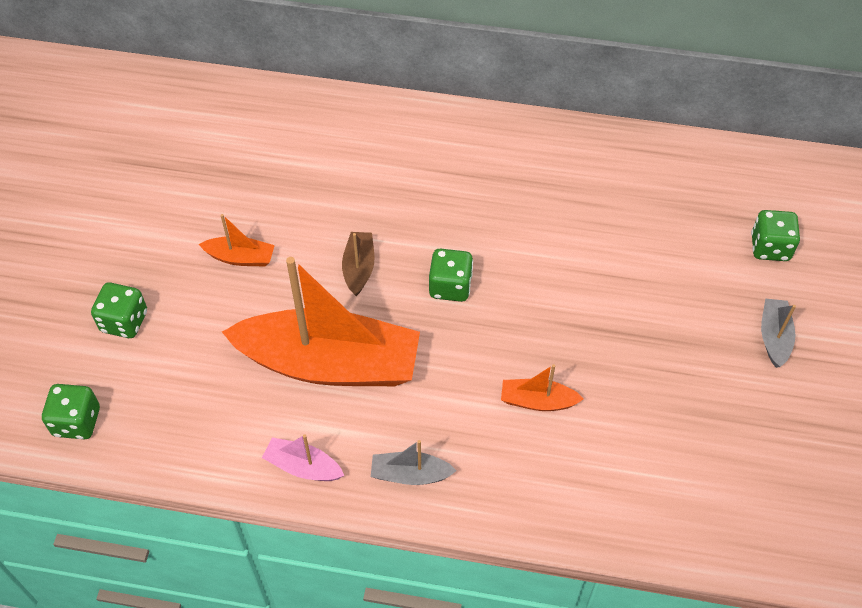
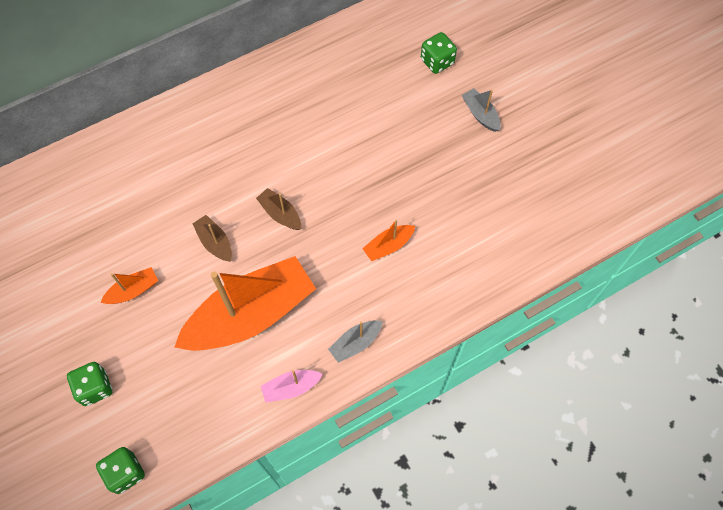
camera: 40 degrees left, 10 degrees up
(450, 286) = (280, 214): green dice -> brown boat

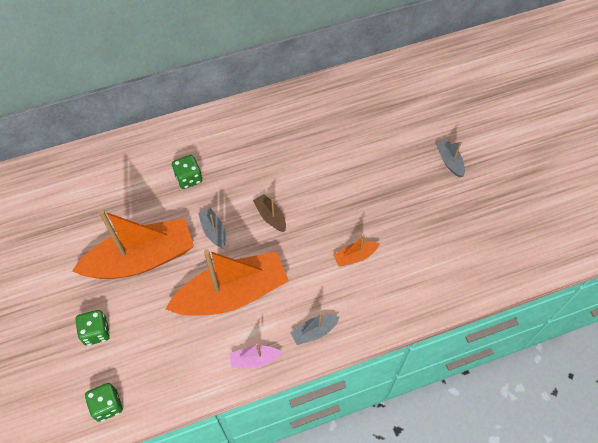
camera: 10 degrees right, 5 degrees down
(133, 290) = (141, 259): orange boat -> orange boat, size x2.42
(215, 242) = (213, 231): brown boat -> grey boat
(437, 61) = (420, 114): green dice -> green dice (188, 178)

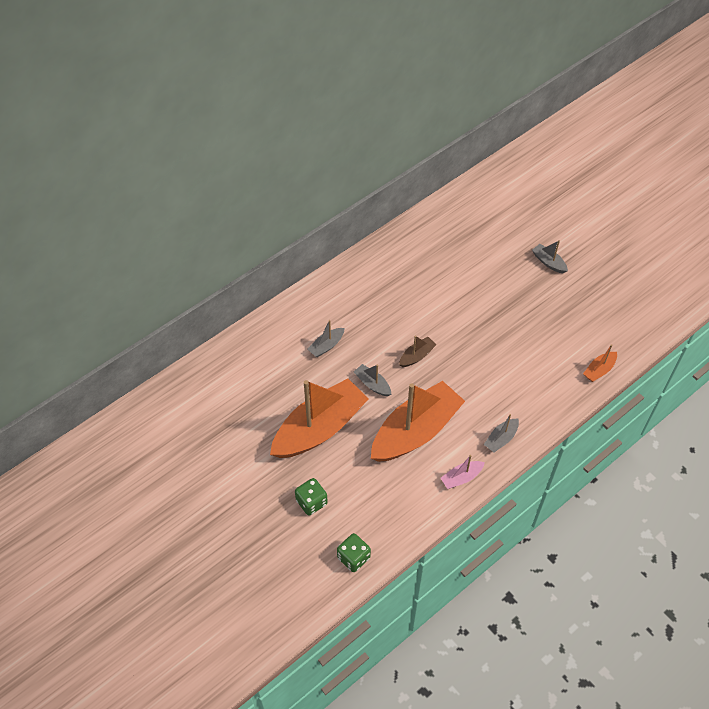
camera: 20 degrees left, 5 degrees down
(188, 178) = (326, 346): green dice -> grey boat
(270, 216) = (417, 356): brown boat -> brown boat turned 105 degrees clockwise
(355, 256) = (506, 366): orange boat -> orange boat (599, 370)

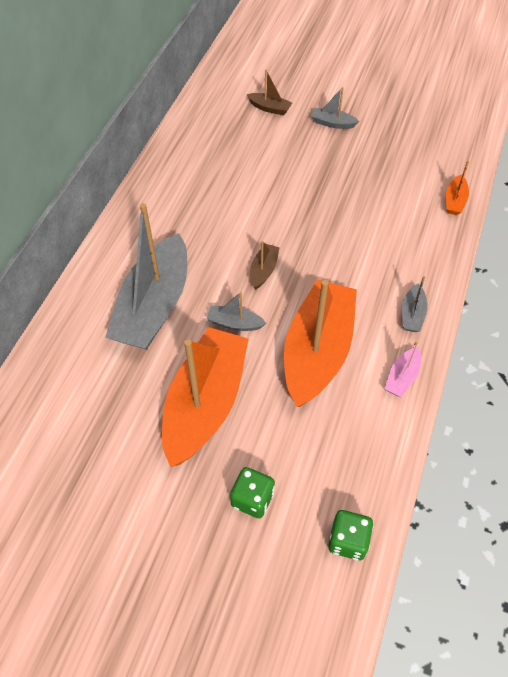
camera: 30 degrees left, 0 degrees up
(326, 346) = (154, 306): grey boat -> grey boat, size x2.42
(507, 228) = (270, 108): none -> brown boat

